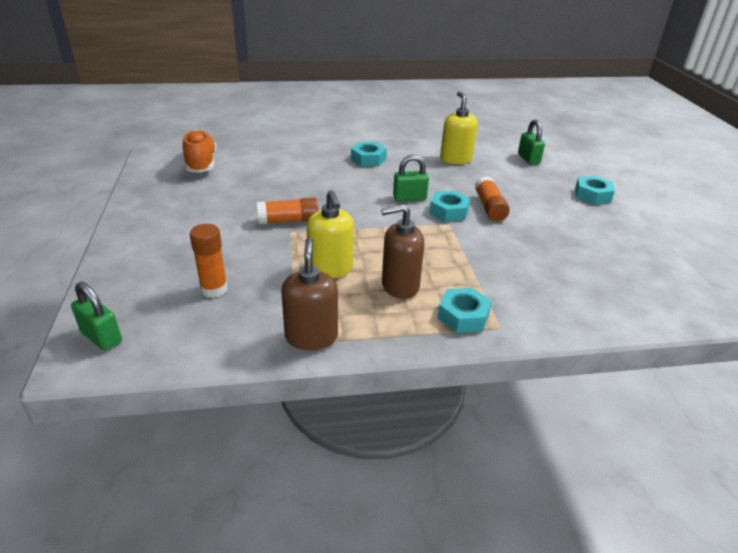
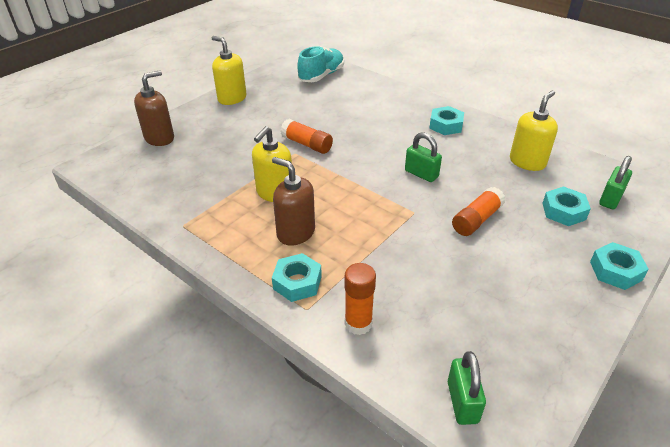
camera: 50 degrees right, 5 degrees up
(101, 337) = (115, 159): green padlock -> green padlock (462, 402)
(140, 218) = (232, 98): none -> yellow soap dispenser
(201, 164) = (321, 76): orange shoe -> turquoise shoe
(214, 289) = (197, 165): orange glue stick -> orange glue stick (358, 323)
(311, 336) = (194, 227): brown soap dispenser -> brown soap dispenser (159, 138)
(449, 211) = (433, 202): turquoise nut -> turquoise nut (563, 211)

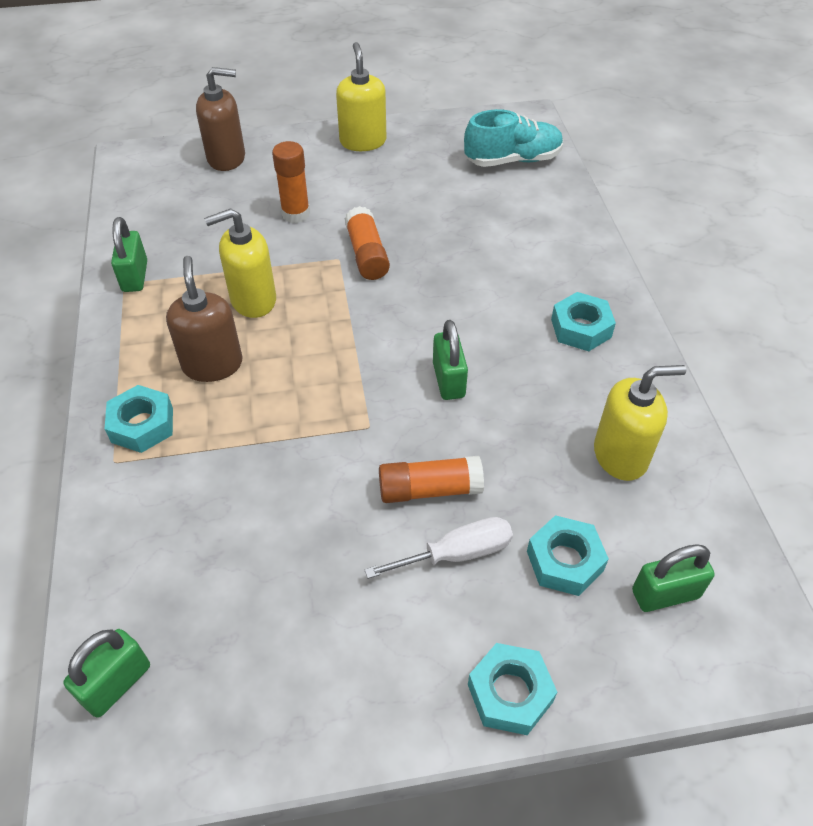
camera: 40 degrees right, 10 degrees up
(184, 218) = (135, 276): none -> green padlock
(358, 323) = (137, 516): orange glue stick -> orange glue stick (296, 214)
(523, 236) = (457, 554): none -> white screwdriver

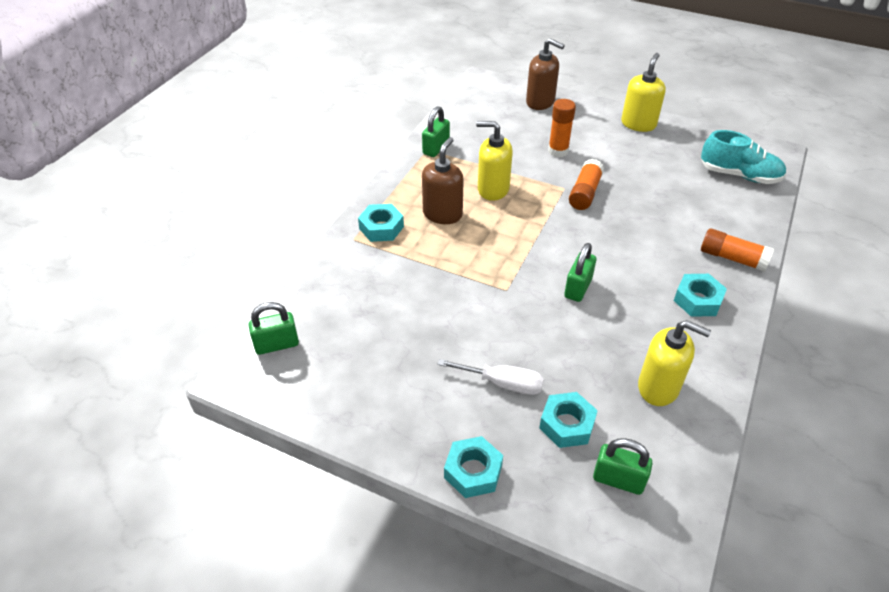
camera: 35 degrees right, 5 degrees down
(429, 489) = (515, 341): orange glue stick -> orange glue stick (732, 258)

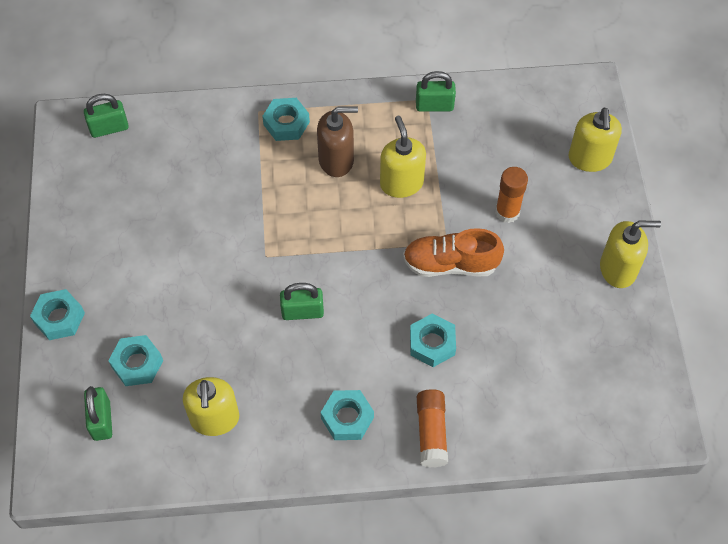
camera: 60 degrees right, 15 degrees up
(277, 344) = (109, 128): green padlock -> green padlock turned 60 degrees counterclockwise
(502, 383) = (155, 300): white screwdriver -> none
(540, 102) = (589, 158): brown soap dispenser -> yellow soap dispenser
(584, 193) = (450, 264): orange glue stick -> orange shoe
(651, 228) = (432, 343): none -> turquoise nut
(739, 175) = (587, 401): turquoise shoe -> none

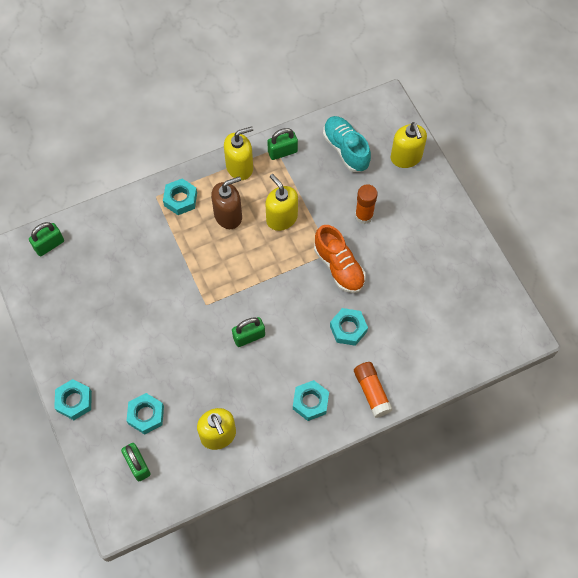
camera: 20 degrees left, 5 degrees up
(450, 264) = (339, 267): orange shoe -> orange shoe turned 105 degrees counterclockwise
(515, 126) = (346, 149): none -> turquoise shoe
(618, 269) = (454, 232): yellow soap dispenser -> yellow soap dispenser (239, 167)

